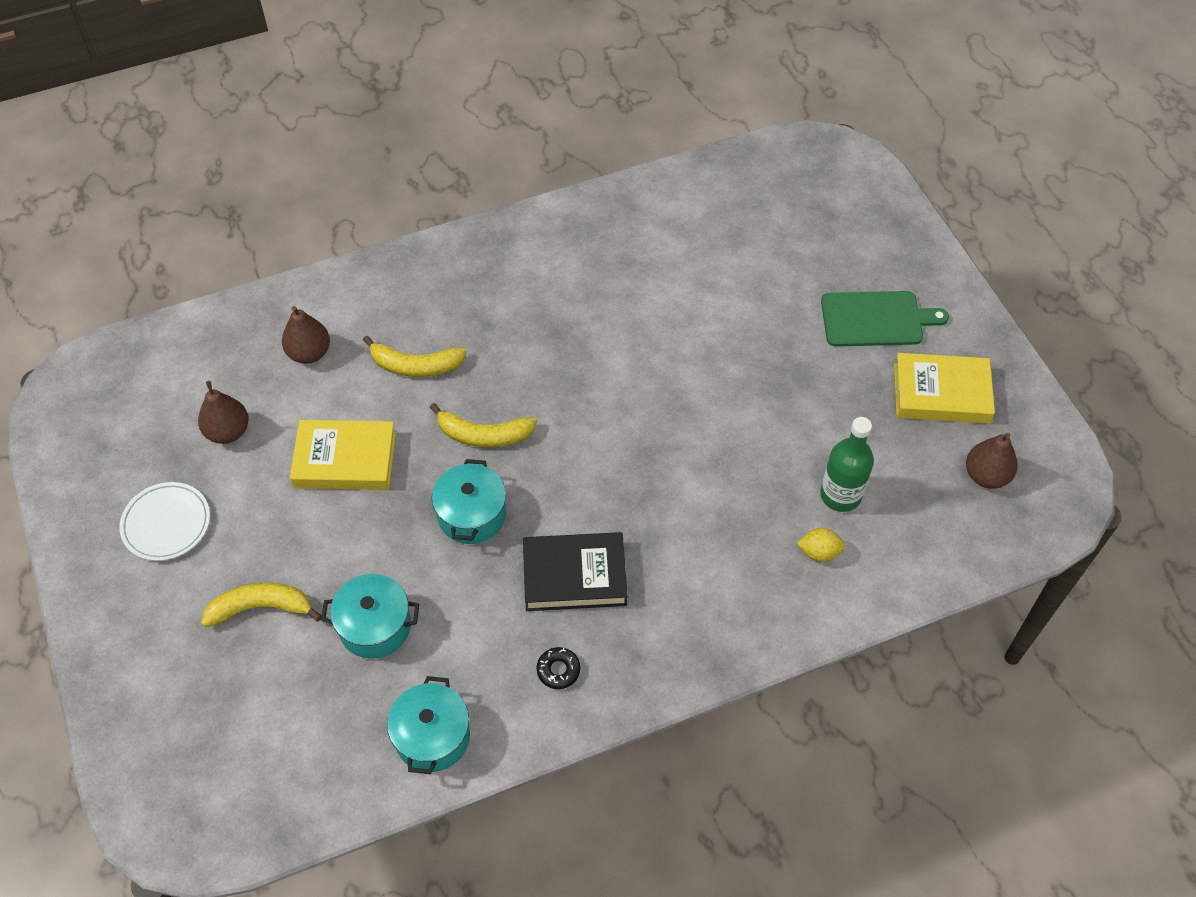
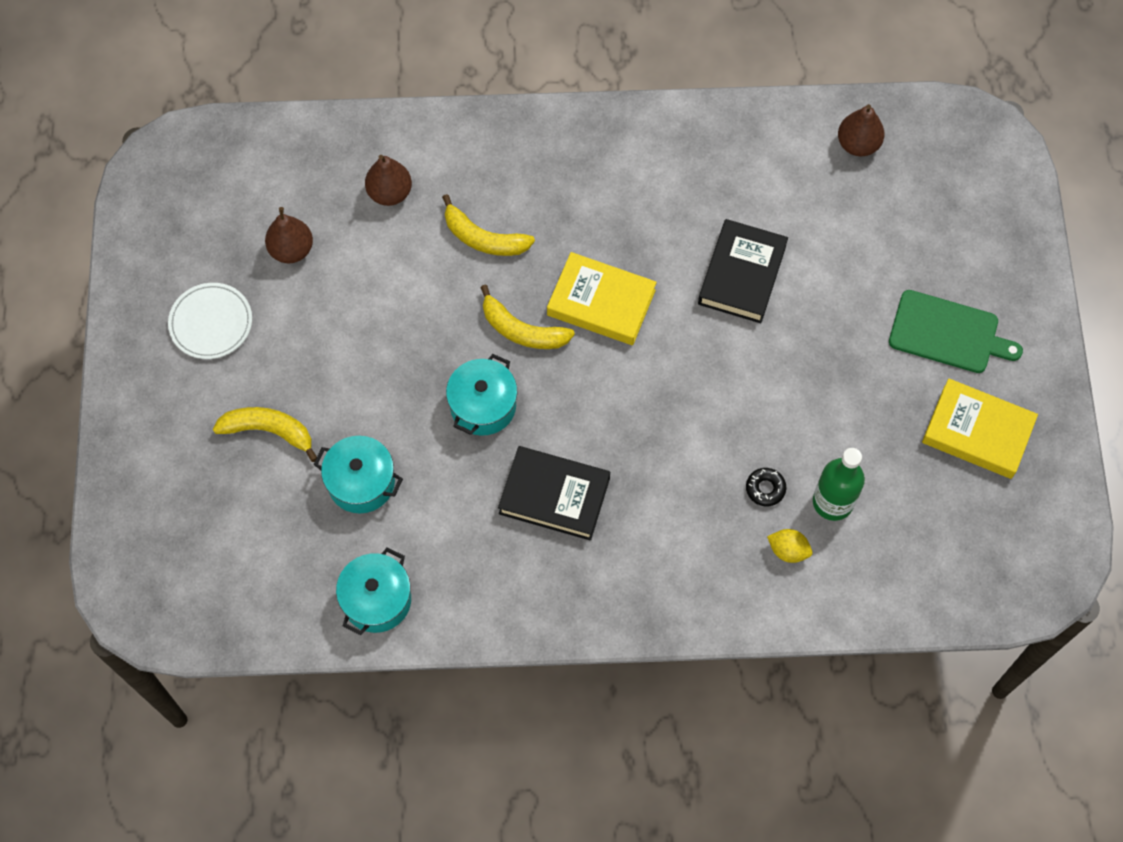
camera: 20 degrees right, 10 degrees up
(345, 459) = (387, 313): yellow book -> yellow book (601, 302)
(558, 670) = (507, 579): black donut -> black donut (765, 488)
(671, 326) = (742, 275): none -> black book
(986, 475) = (982, 530): brown pear -> brown pear (858, 144)

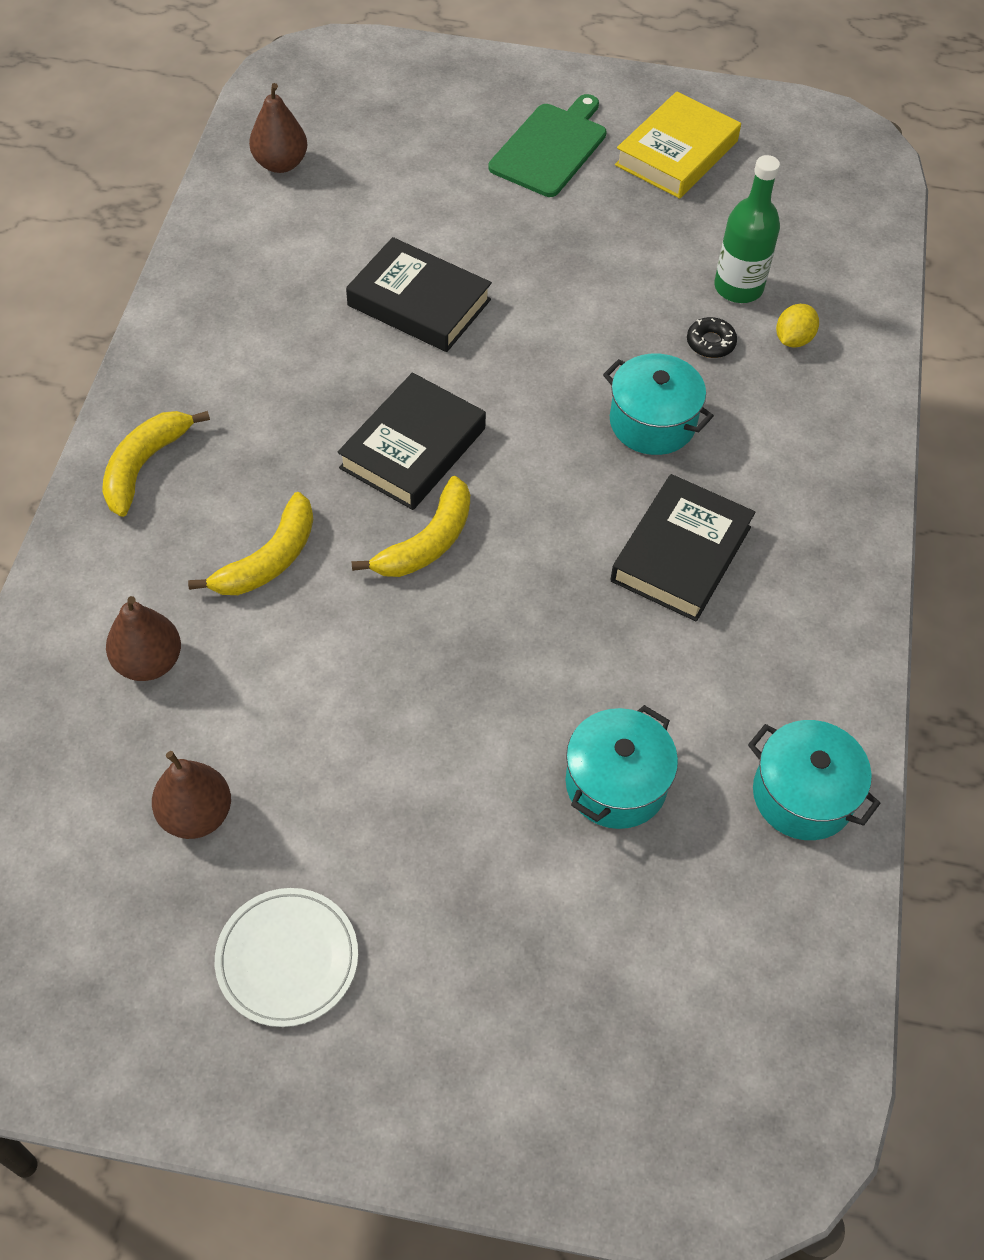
camera: 80 degrees left, 10 degrees down
(269, 431) = (503, 900): yellow banana -> yellow banana (144, 466)
(483, 406) = (530, 609): turquoise pot -> turquoise pot (652, 422)
(601, 302) = (413, 448): yellow book -> black book

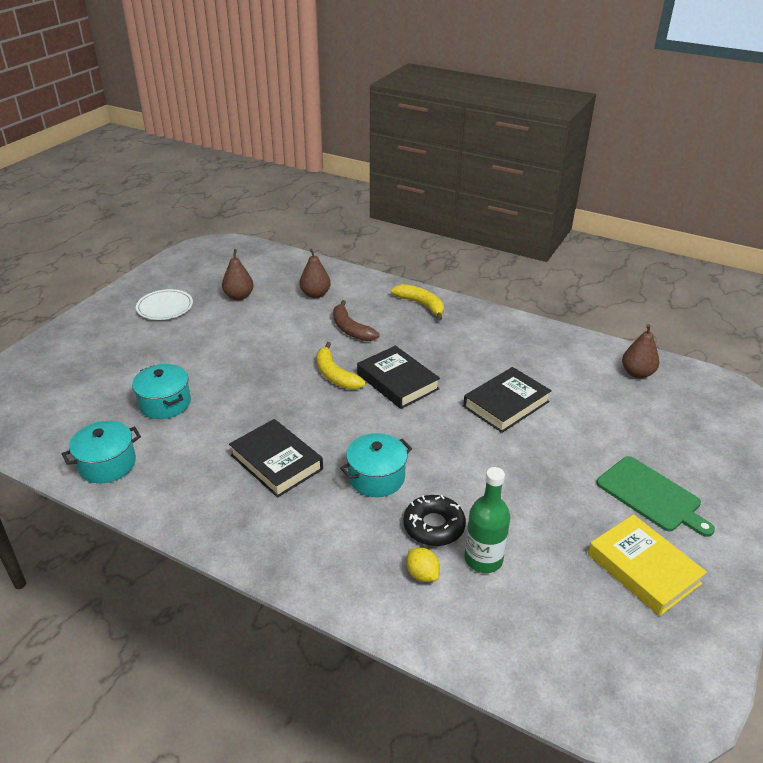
camera: 110 degrees right, 20 degrees down
(269, 559) = (350, 329): yellow banana -> brown banana
(710, 343) = (434, 526): black donut -> black donut, size x1.71

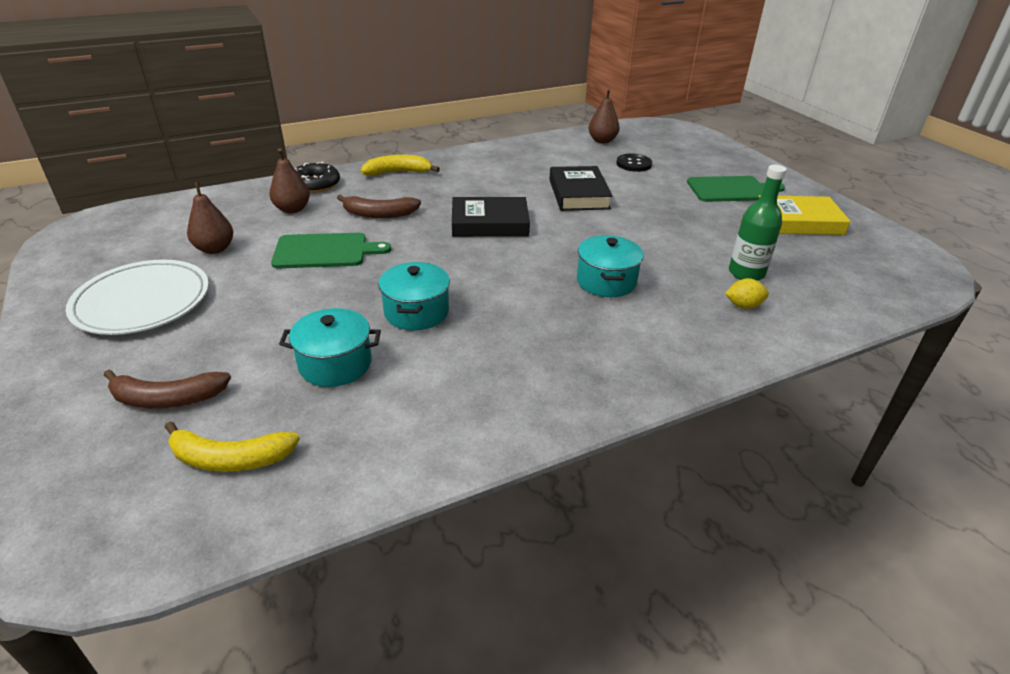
camera: 55 degrees left, 0 degrees up
(92, 366) = (167, 399): none -> brown banana
(107, 464) = (393, 447): turquoise pot -> turquoise pot (416, 312)
(165, 307) = (142, 302): white plate -> white plate, size x1.55
(276, 462) = (527, 325): black book -> none
(279, 334) = (325, 251): none -> green cutting board
(335, 375) = (437, 247): yellow banana -> yellow banana (230, 459)
(434, 526) = (691, 279): black donut -> black donut (315, 184)
(614, 411) = (634, 164): none -> black button

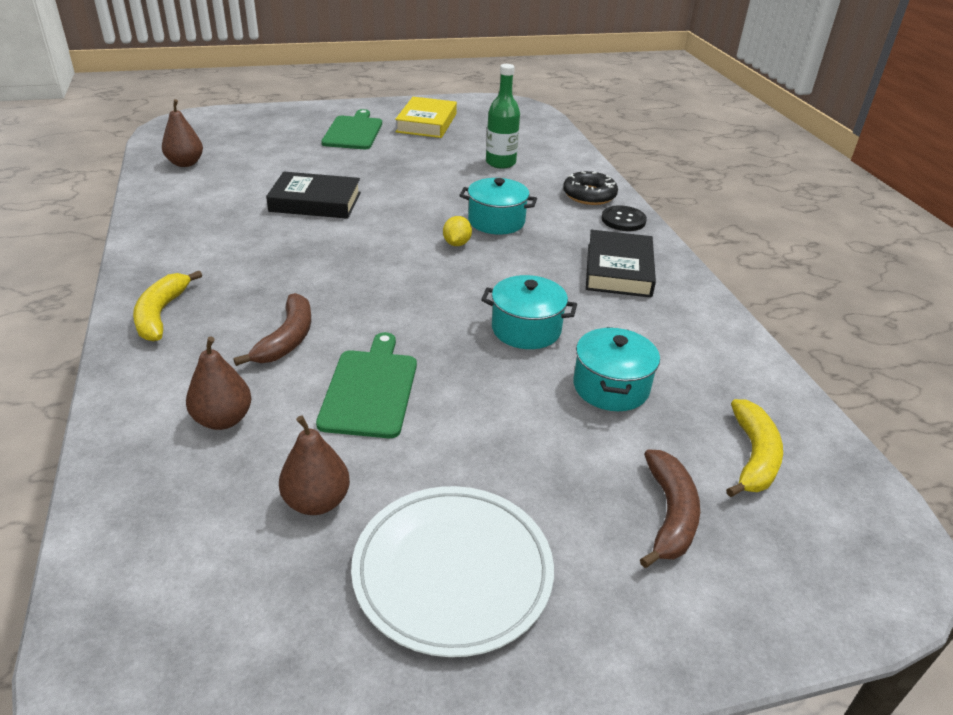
camera: 80 degrees left, 0 degrees up
(315, 184) = (144, 395): black donut -> black donut (589, 195)
(489, 223) = (355, 263): black book -> black book (618, 270)
(634, 164) = (263, 160): black button -> black button (623, 220)
(743, 306) = (546, 175): yellow lemon -> yellow lemon (456, 243)

